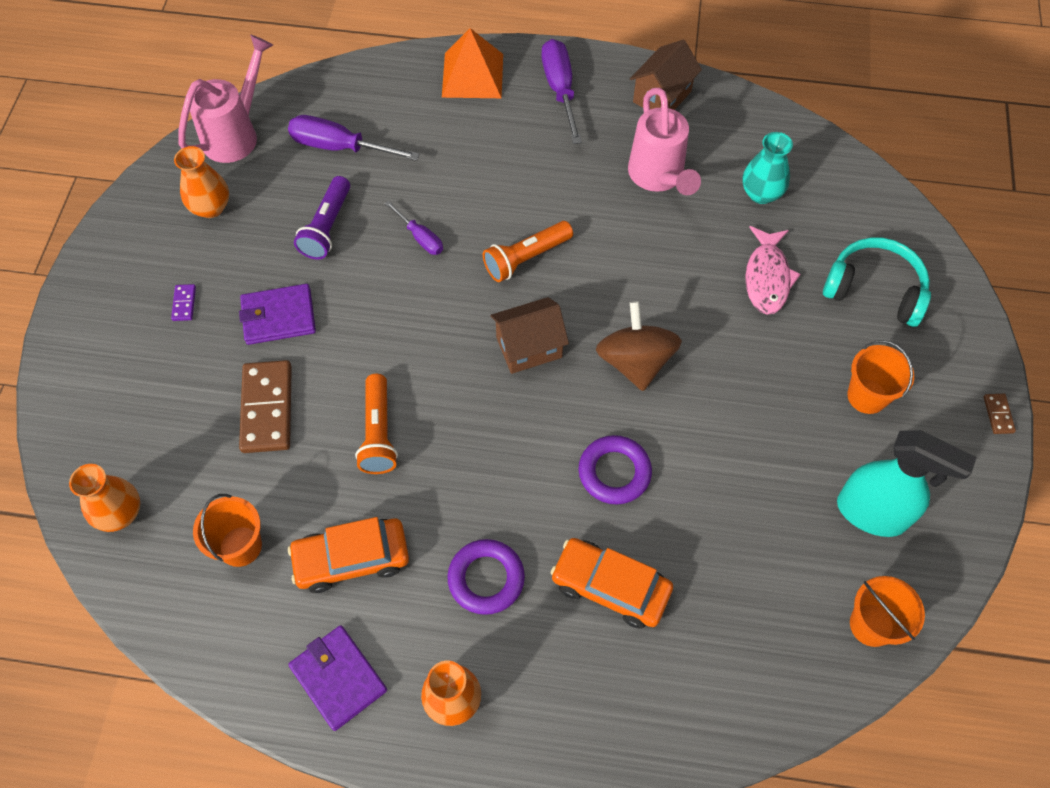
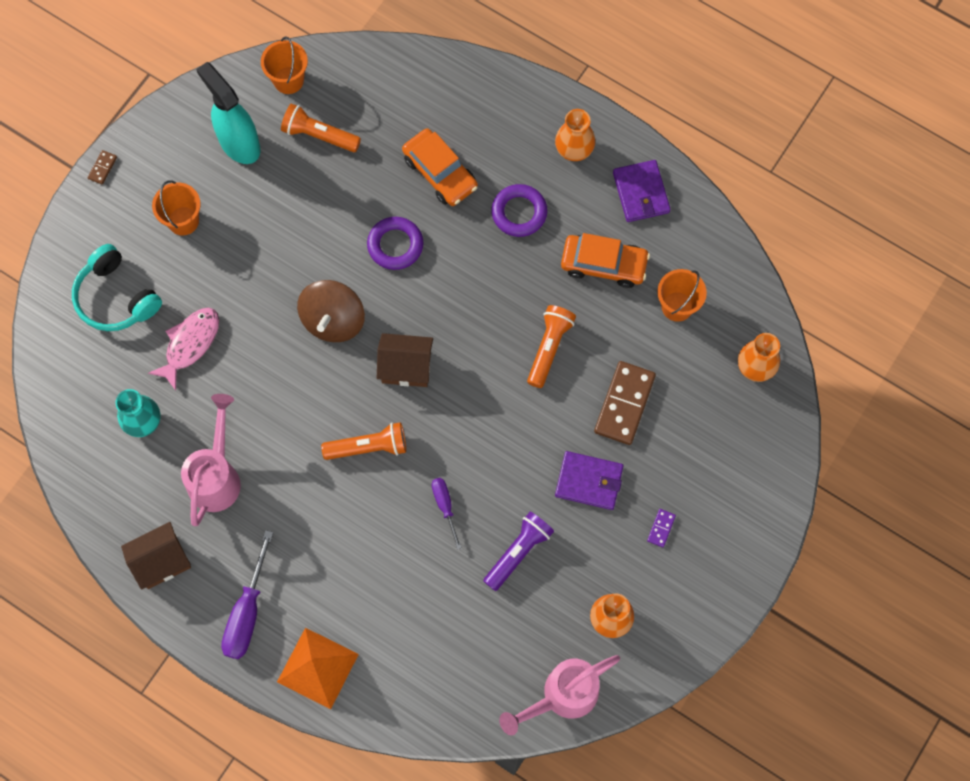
camera: 155 degrees left, 10 degrees up
(340, 147) = (474, 636): purple screwdriver -> none
(786, 567) = (319, 135): none -> orange flashlight

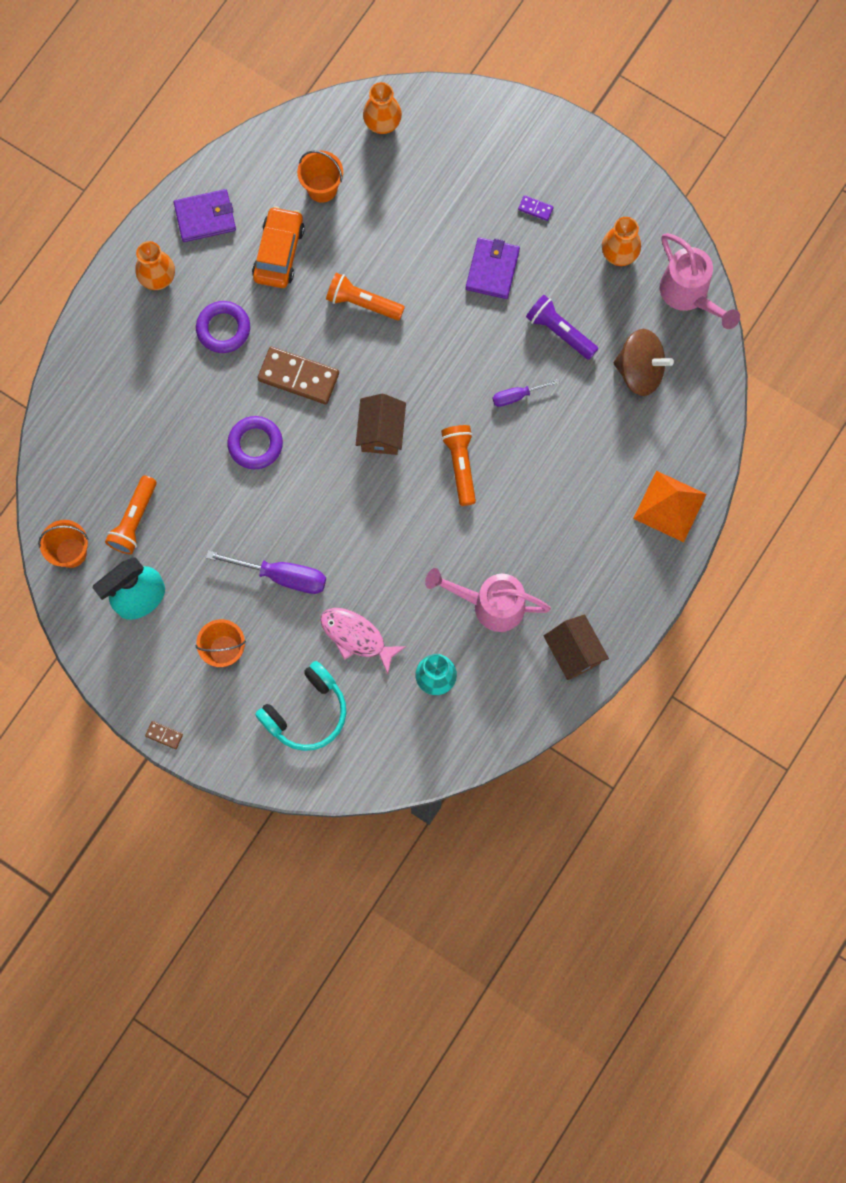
camera: 90 degrees left, 5 degrees up
(247, 612) = (620, 571): purple screwdriver -> purple screwdriver (281, 576)
(333, 320) = (333, 501): brown spinning top -> brown spinning top (640, 371)
(440, 172) = (178, 403): orange car -> none
(624, 404) = (418, 237): brown domino -> brown domino (298, 377)

